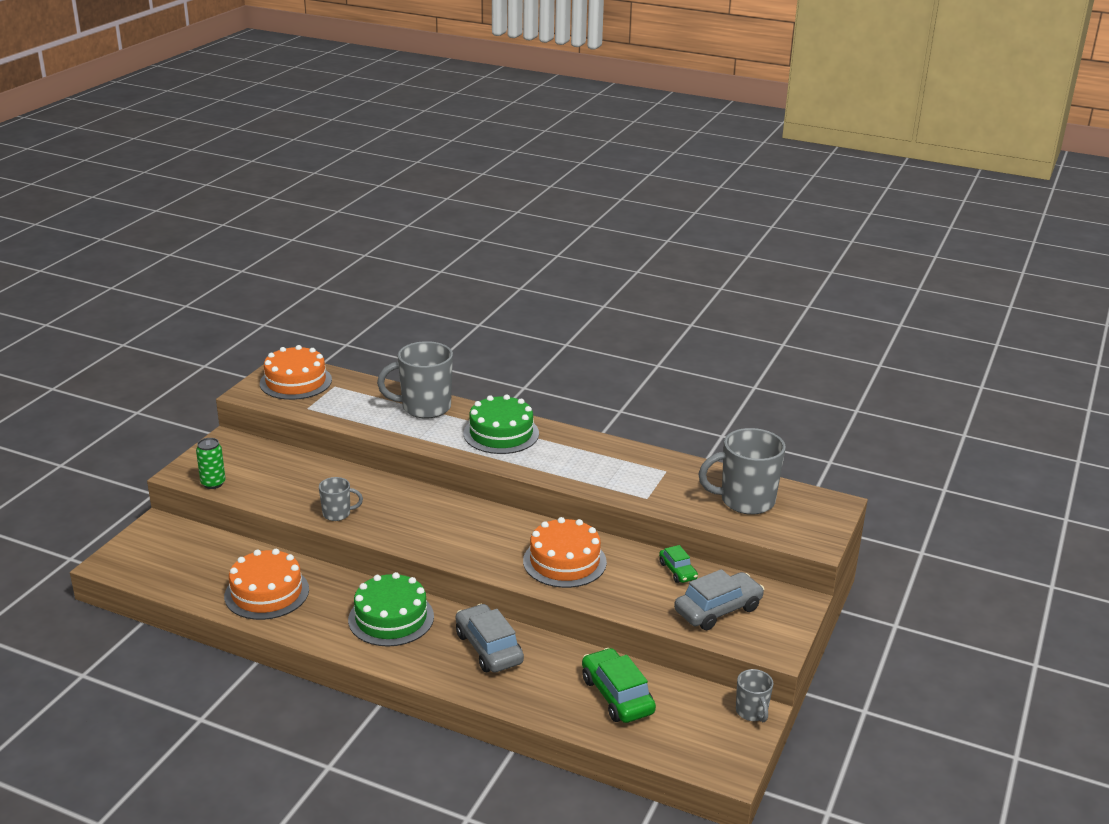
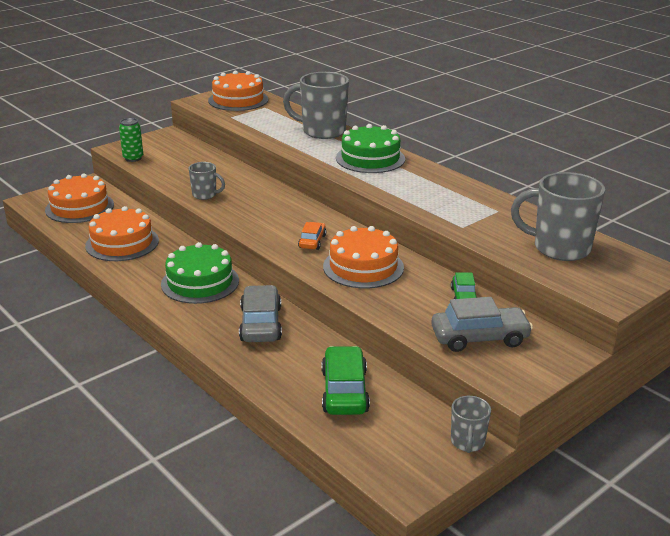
camera: 25 degrees right, 0 degrees up
(176, 559) = (79, 207): none -> orange cake
(494, 544) = (312, 241): none -> orange car

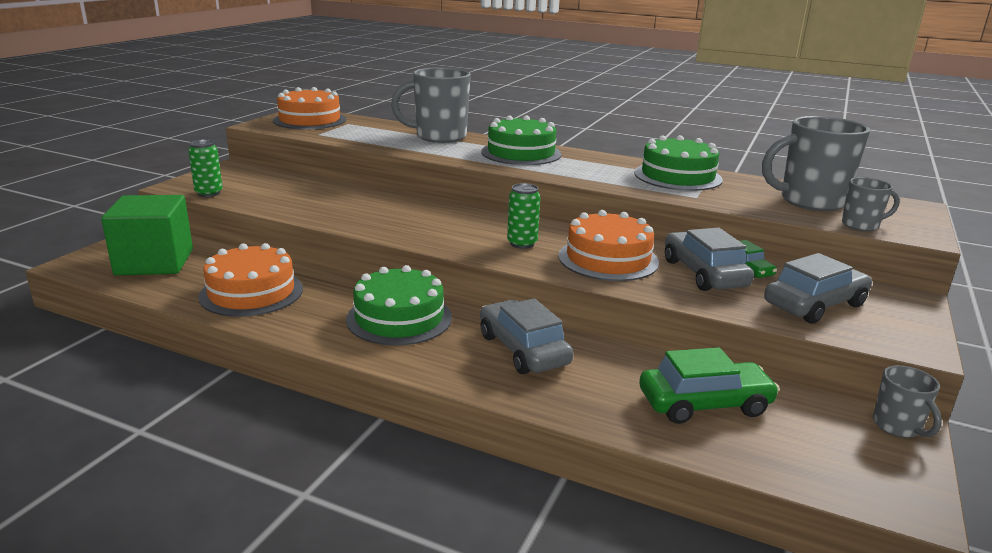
camera: 25 degrees left, 5 degrees down
(79, 207) = (154, 262): orange cake -> green cube
(205, 195) = (342, 217): grey mug -> grey mug (861, 225)
(312, 241) = (522, 244): orange car -> green can
(344, 391) = (704, 404): green car -> green car turned 105 degrees clockwise
(424, 294) = (704, 273): none -> grey car
(475, 203) = (677, 176): none -> green cake

